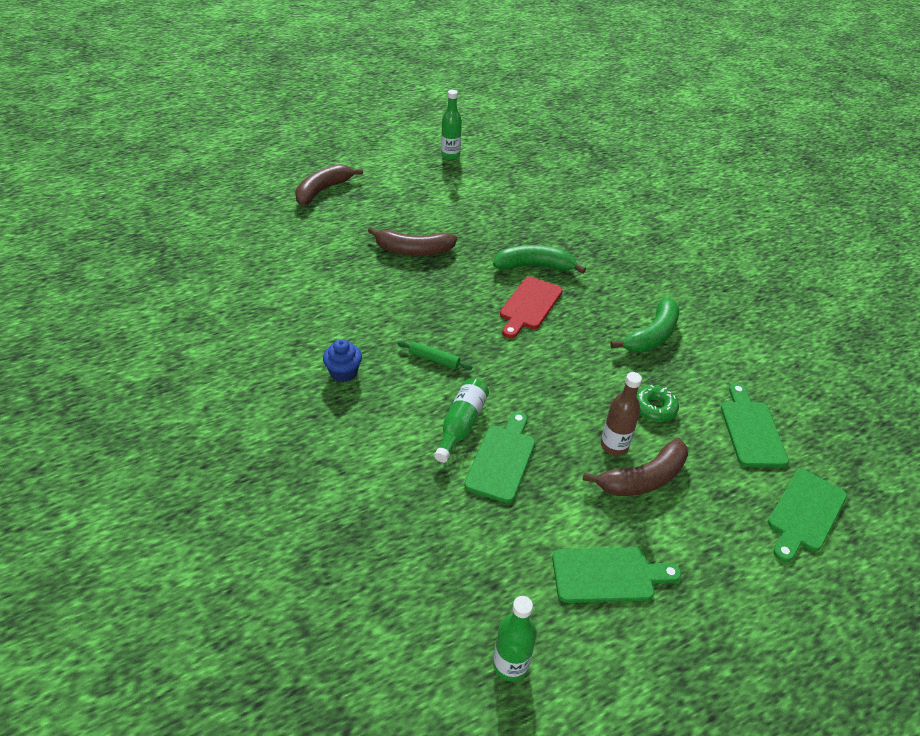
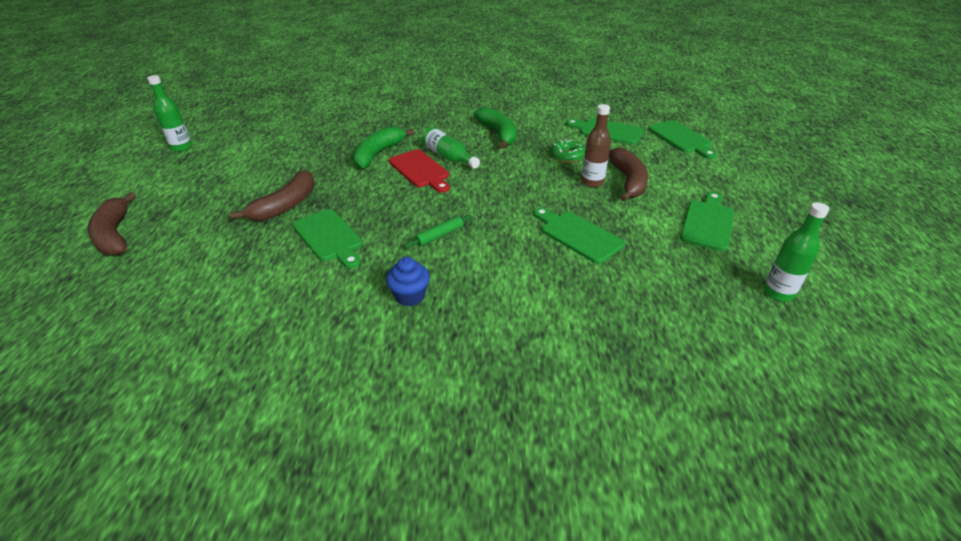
camera: 60 degrees left, 5 degrees down
(388, 294) = (329, 237): none -> green cutting board
(461, 425) = (528, 244): green bottle -> green bottle (448, 157)

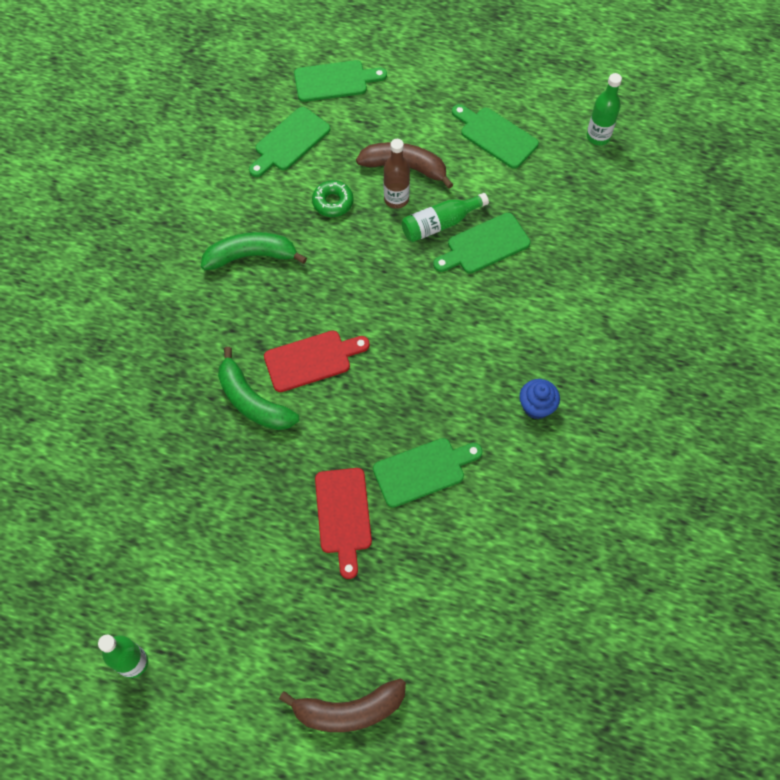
camera: 75 degrees left, 25 degrees up
(285, 205) = (343, 515): brown banana -> red cutting board
(439, 235) = (450, 365): green rolling pin -> none
(448, 157) = (290, 323): green bottle -> green bottle (440, 224)

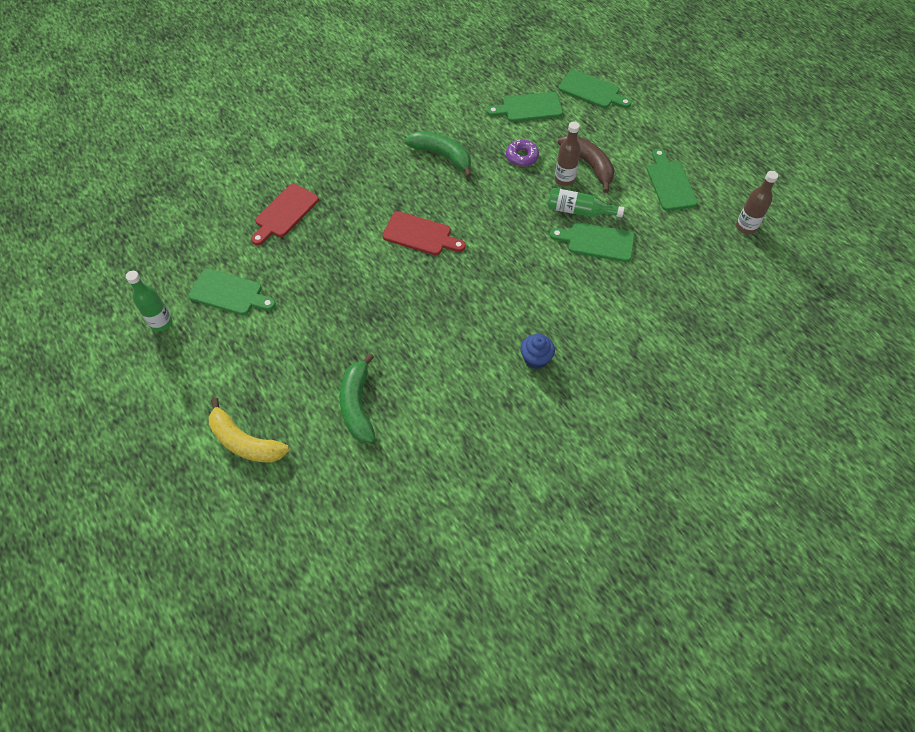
camera: 40 degrees right, 5 degrees down
(252, 401) = (363, 234): green banana -> green banana (357, 405)
(333, 202) = (522, 157): green donut -> purple donut
(343, 515) = (351, 333): red cutting board -> red cutting board (285, 213)
(349, 710) = (245, 442): brown banana -> yellow banana
(423, 470) = (424, 343): green cutting board -> green cutting board (229, 293)
(598, 137) = (746, 227): green bottle -> brown bottle

